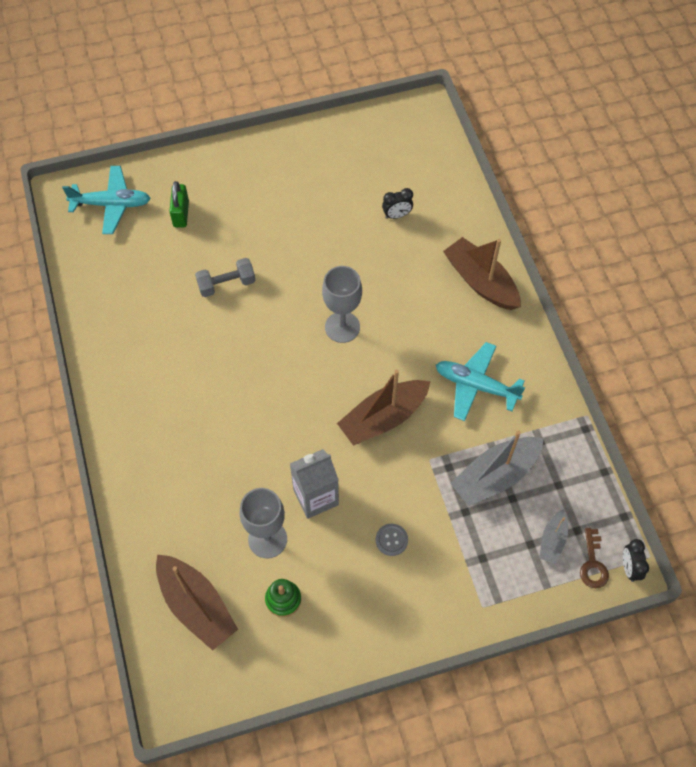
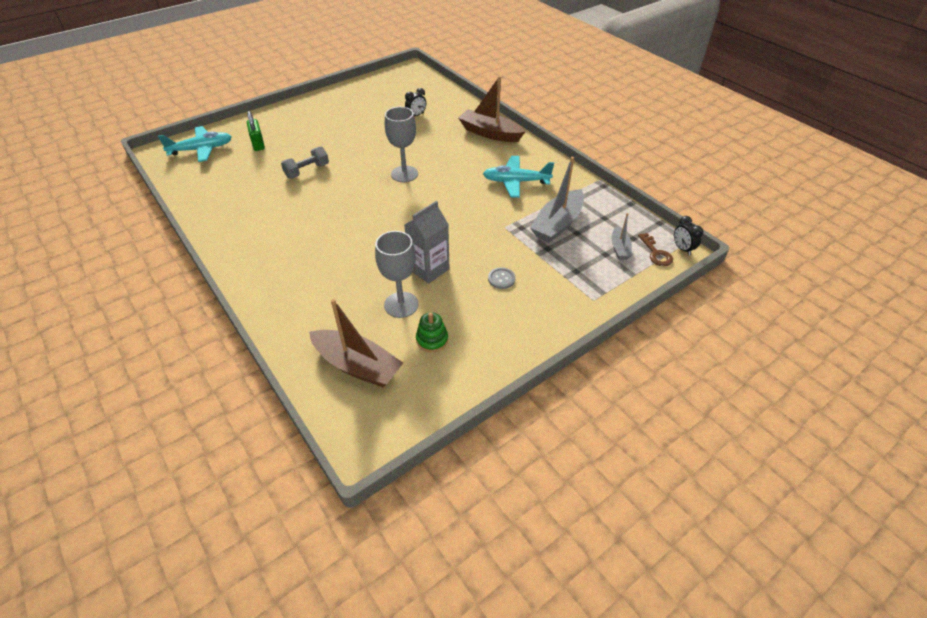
camera: 20 degrees left, 15 degrees down
(383, 418) = (459, 213): brown boat -> none

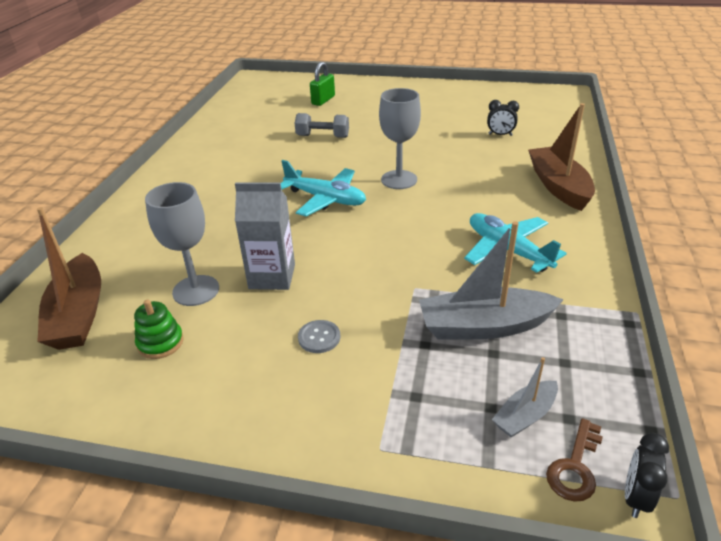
camera: 50 degrees right, 10 degrees down
(201, 149) = (279, 88): turquoise plane -> turquoise plane (325, 199)

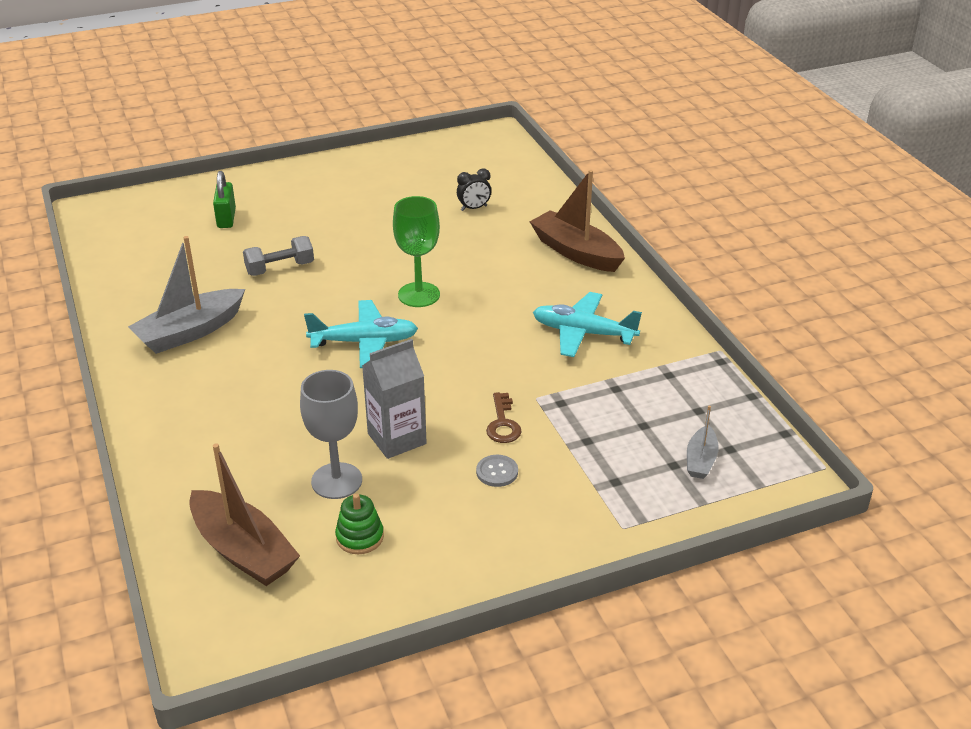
camera: 35 degrees left, 0 degrees up
(399, 180) = (419, 295): grey goblet -> green goblet
(484, 326) = (619, 407): grey boat -> grey boat (190, 332)
(575, 467) = (756, 478): brown key -> brown key (503, 423)
(635, 497) = (802, 479): black clock -> none

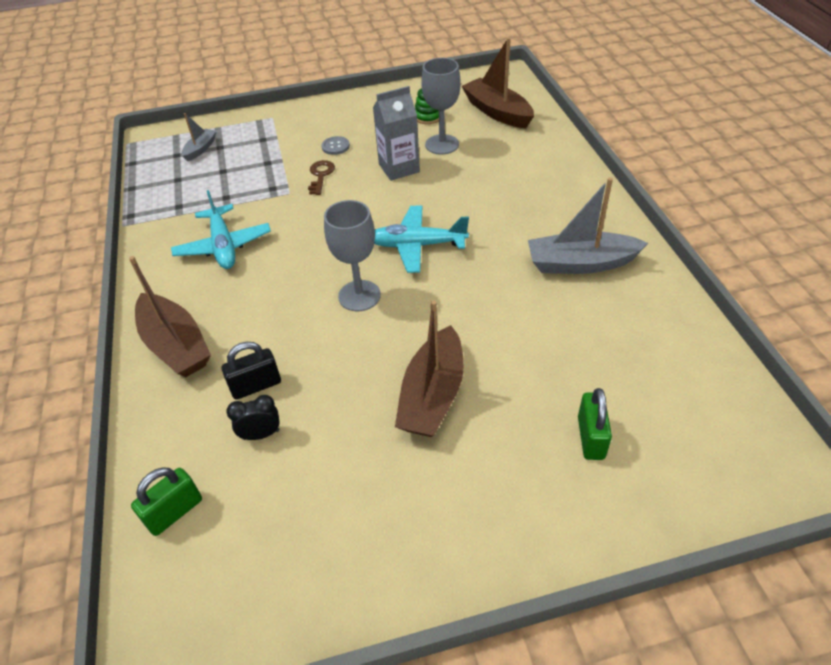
camera: 170 degrees left, 10 degrees up
(190, 332) = (580, 263): grey boat -> grey boat turned 150 degrees counterclockwise
(280, 268) = (505, 341): grey dumbbell -> none
(344, 234) = (432, 395): none -> brown boat
(419, 295) = (359, 296): green goblet -> grey goblet
(490, 232) = (256, 386): none -> black padlock
(516, 174) = (174, 512): none -> green padlock
(583, 333) = (223, 246): turquoise plane -> turquoise plane turned 45 degrees clockwise

